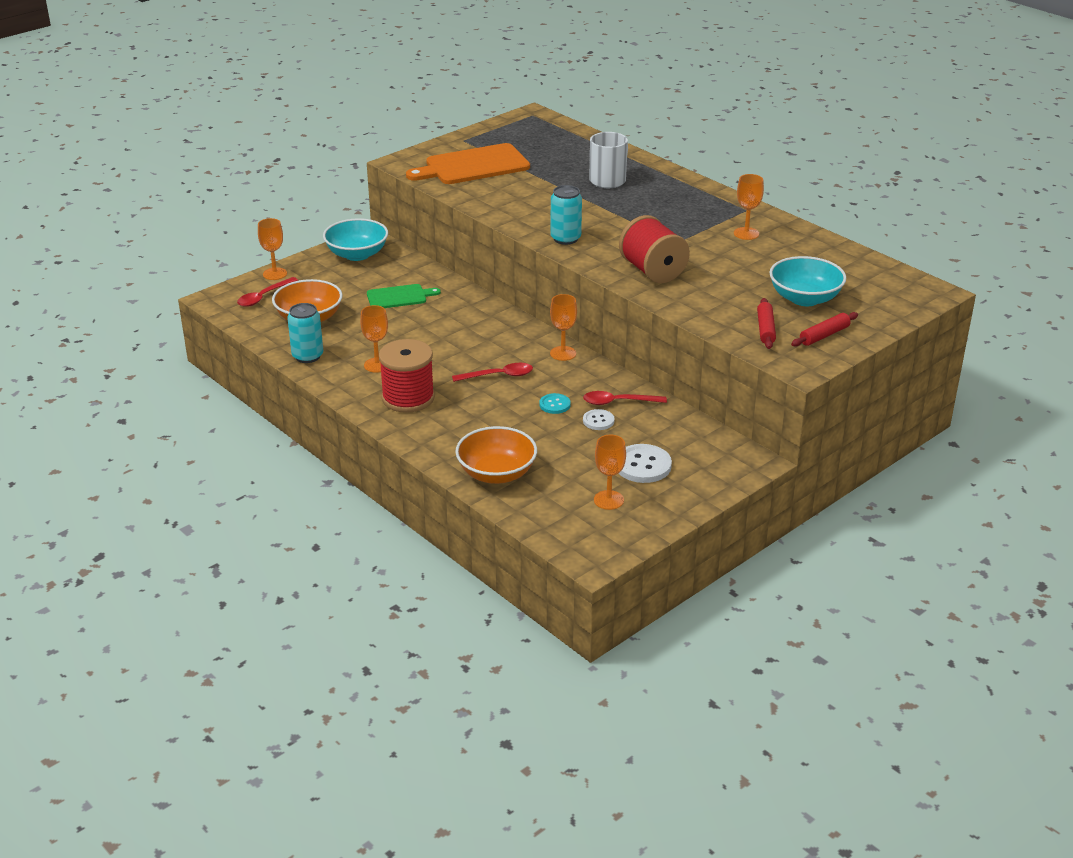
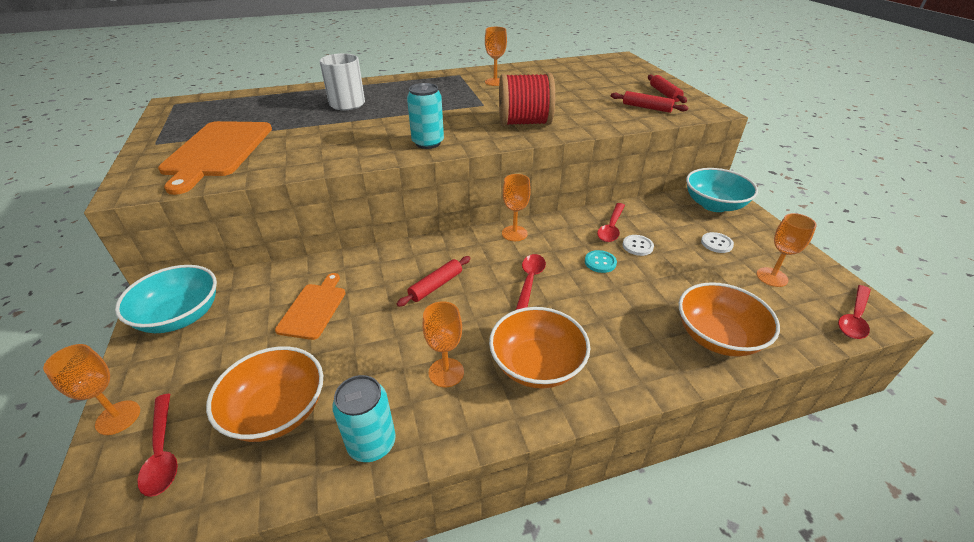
camera: 65 degrees left, 5 degrees up
(399, 297) = (314, 308): green cutting board -> orange cutting board
(408, 398) = (537, 365): red spool -> orange bowl
(461, 336) = (436, 285): none -> red rolling pin
(577, 546) = (854, 318): none -> red spoon
(643, 465) = (716, 243): white button -> white button, size x0.58
(804, 298) = (607, 87): turquoise bowl -> turquoise bowl (714, 205)

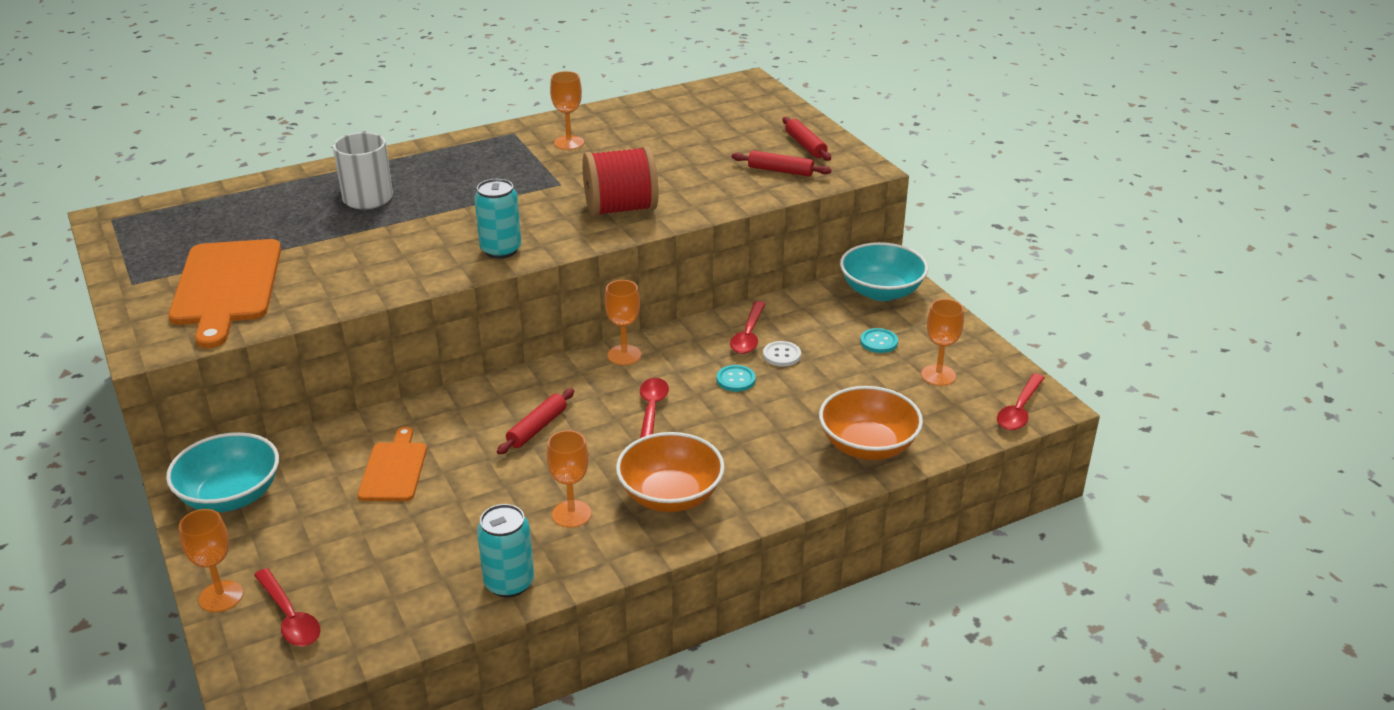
camera: 10 degrees left, 5 degrees down
(277, 411) = (396, 570): orange bowl -> none
(716, 243) = (879, 342): white button -> turquoise button

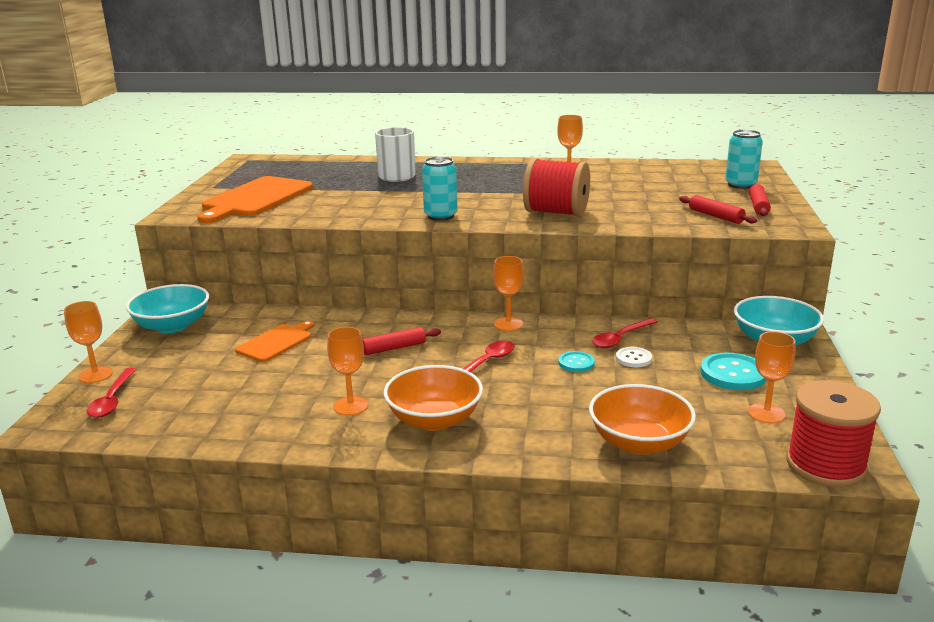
camera: 35 degrees right, 10 degrees down
(509, 583) = (256, 432): turquoise can -> turquoise can (740, 185)
(879, 342) = (733, 374): turquoise button -> turquoise button, size x1.72
(1019, 410) = (826, 465): red spoon -> red spool

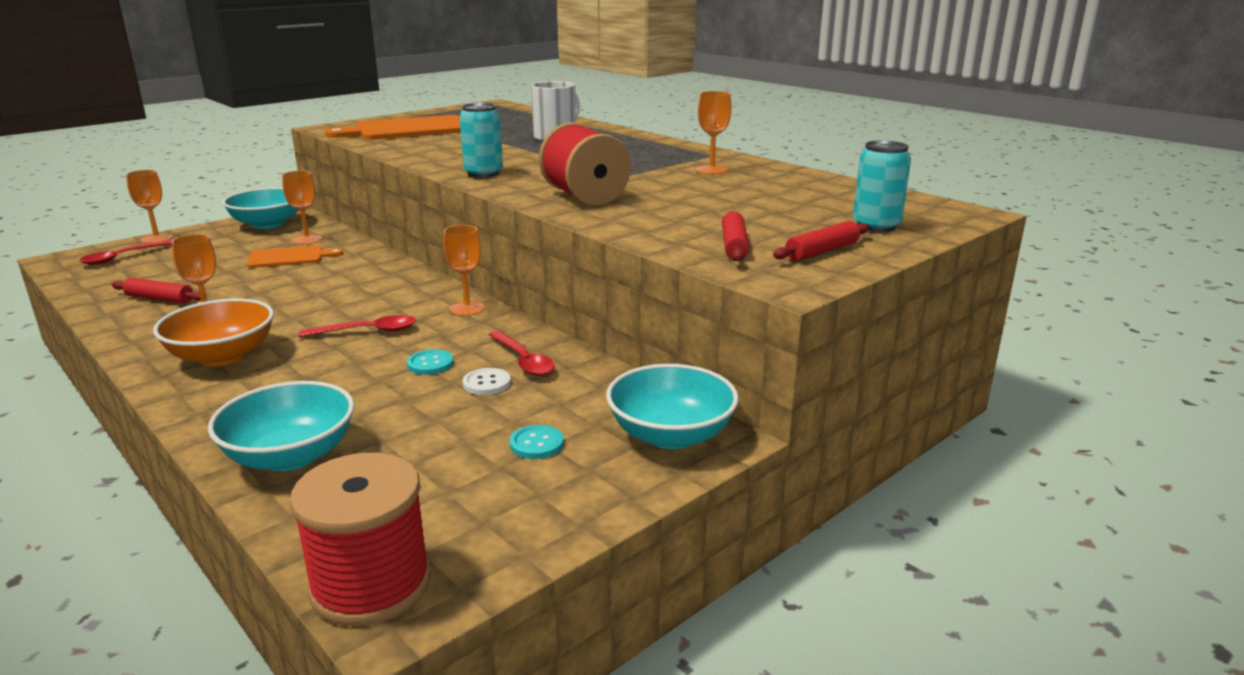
camera: 40 degrees right, 0 degrees up
(394, 348) = (342, 292): red rolling pin -> red rolling pin (160, 299)
(620, 338) = (524, 361): red spoon -> red spoon turned 120 degrees counterclockwise
(639, 442) = (290, 456): orange bowl -> turquoise bowl
(733, 374) = (536, 444): turquoise button -> turquoise button, size x0.58
(766, 413) = (461, 498): orange goblet -> orange goblet (307, 240)

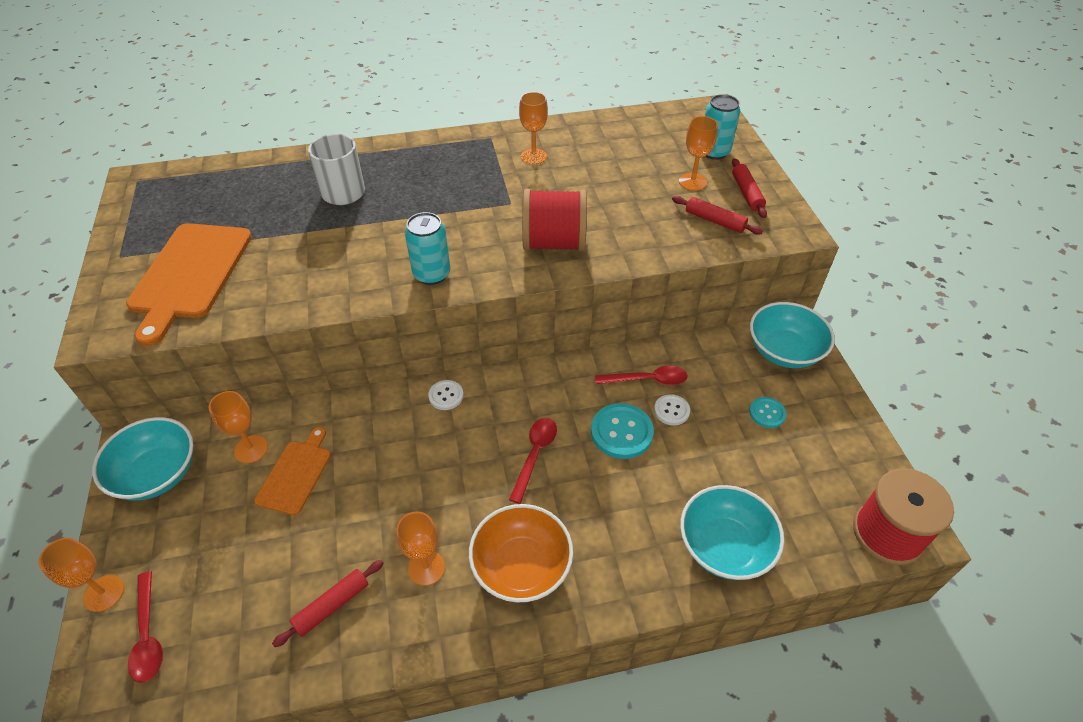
camera: 60 degrees left, 25 degrees up
(416, 282) = (446, 396): none -> white button
(430, 364) = (621, 432): turquoise button -> turquoise button, size x1.72
(467, 308) = (531, 381): orange goblet -> orange goblet (692, 182)

